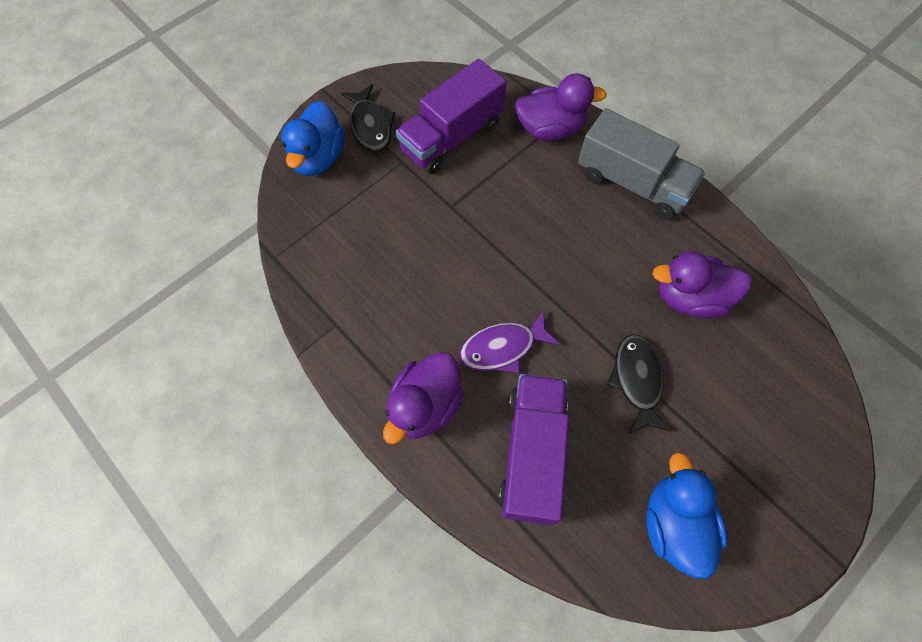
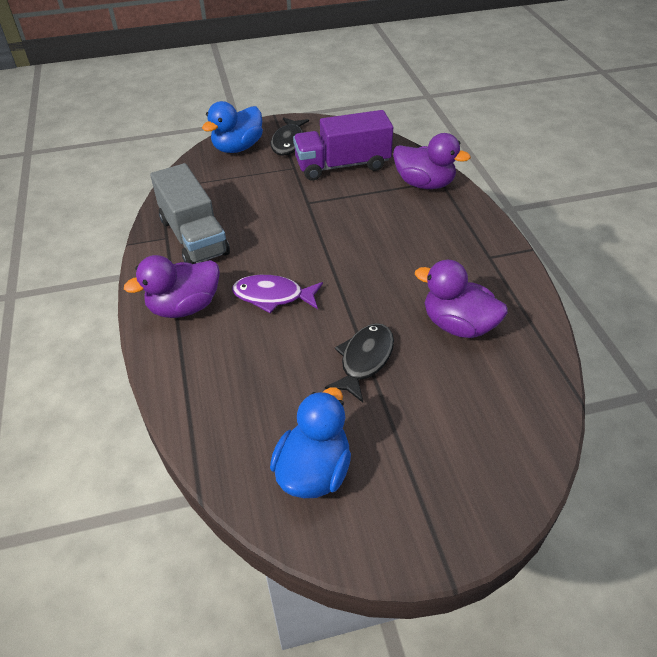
camera: 30 degrees right, 20 degrees down
(532, 454) = (237, 370): purple truck -> none
(632, 183) = (467, 236): grey truck -> grey truck (194, 237)

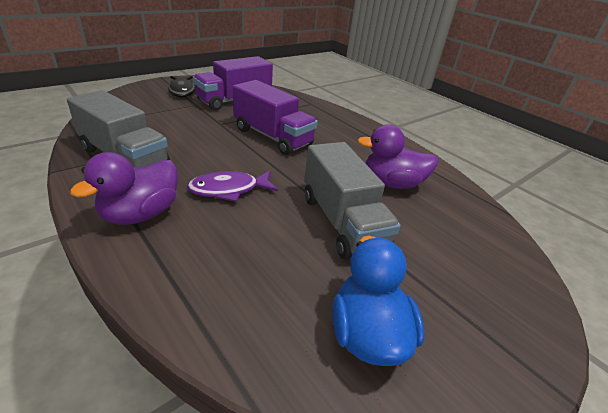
camera: 30 degrees left, 10 degrees down
(238, 147) = (139, 96): blue duck -> none
(357, 231) = (272, 137): none -> purple truck
(364, 360) = (342, 222): black fish -> grey truck
(424, 184) = (301, 106): purple duck -> none

